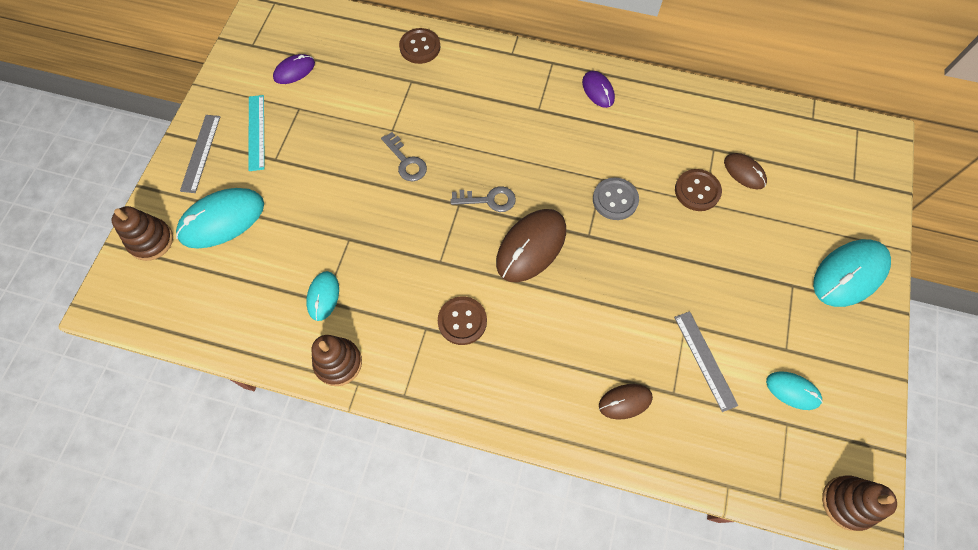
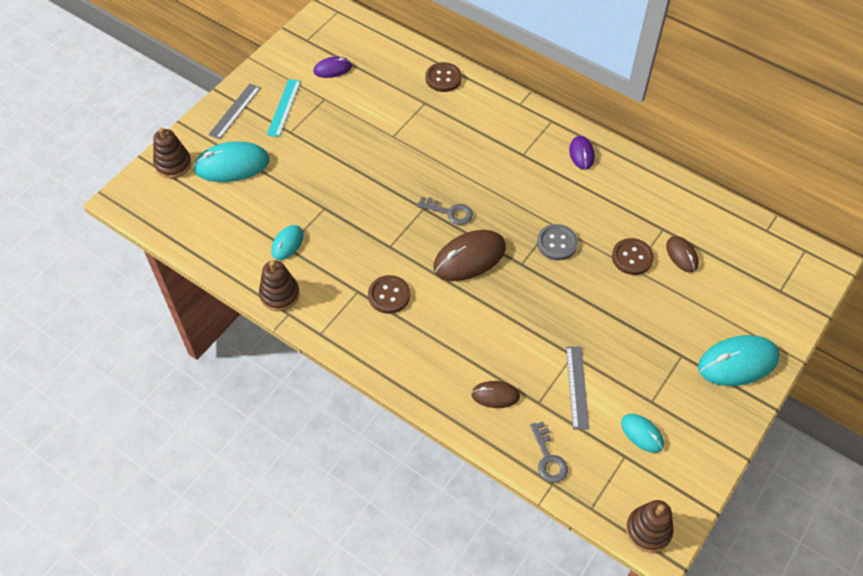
camera: 20 degrees right, 10 degrees down
(406, 161) = (394, 163): grey key -> grey key (548, 458)

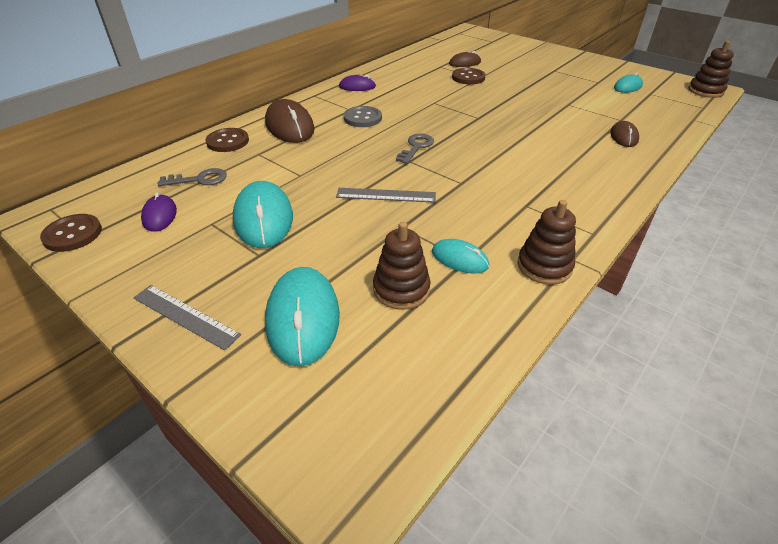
camera: 85 degrees left, 15 degrees down
(173, 164) = (277, 402): brown stacking toy -> brown stacking toy (401, 289)
(284, 107) = (207, 261): turquoise ruler -> none
(389, 295) = (527, 185): brown button -> brown button (73, 234)
(469, 257) = (473, 140): brown mouse -> brown mouse (289, 126)
(548, 458) = (671, 119): grey key -> grey key (199, 179)
(557, 243) = (455, 102): grey button -> grey button (362, 118)
(577, 387) = (598, 104): grey ruler -> grey ruler (386, 195)
(738, 362) = (554, 56): turquoise mouse -> turquoise mouse (263, 218)

